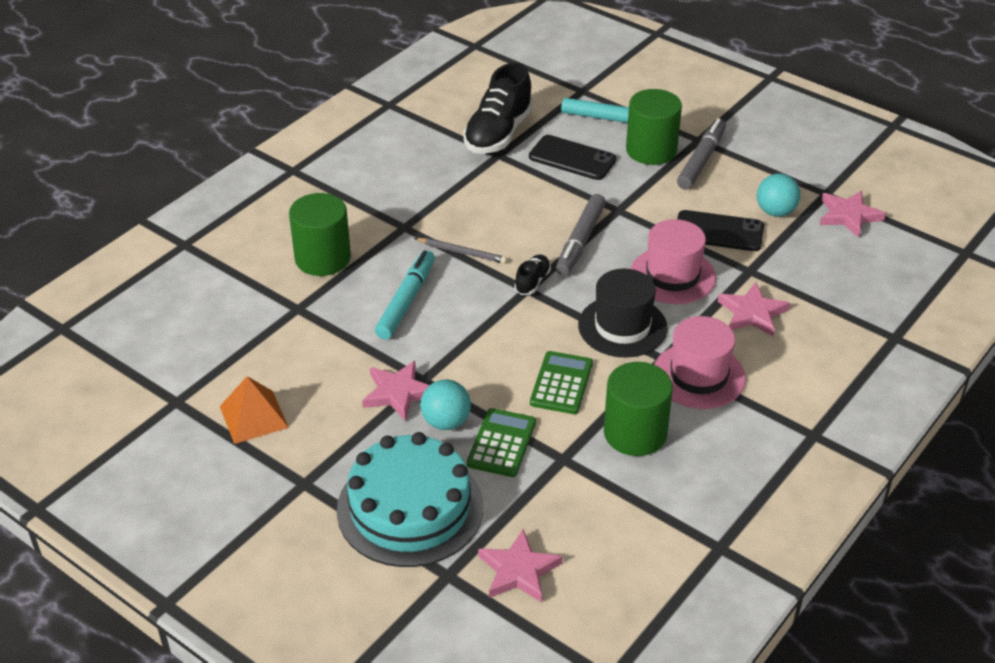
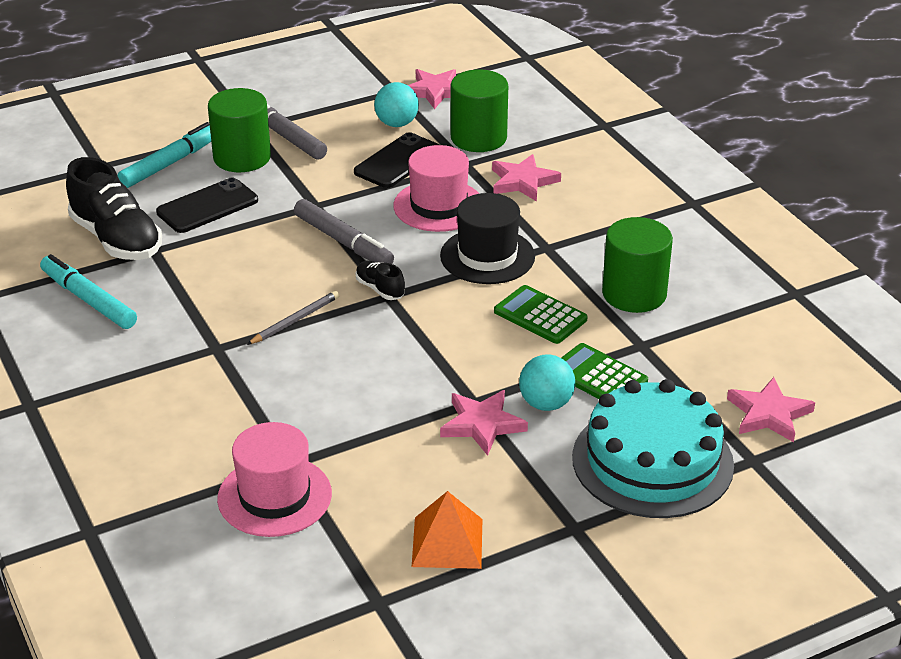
camera: 65 degrees left, 5 degrees down
(323, 258) = (218, 422): green cylinder -> green cylinder (478, 138)
(406, 301) = (341, 380): turquoise marker -> turquoise marker (88, 300)
(699, 376) = (583, 236): pink hat -> pink hat (274, 496)

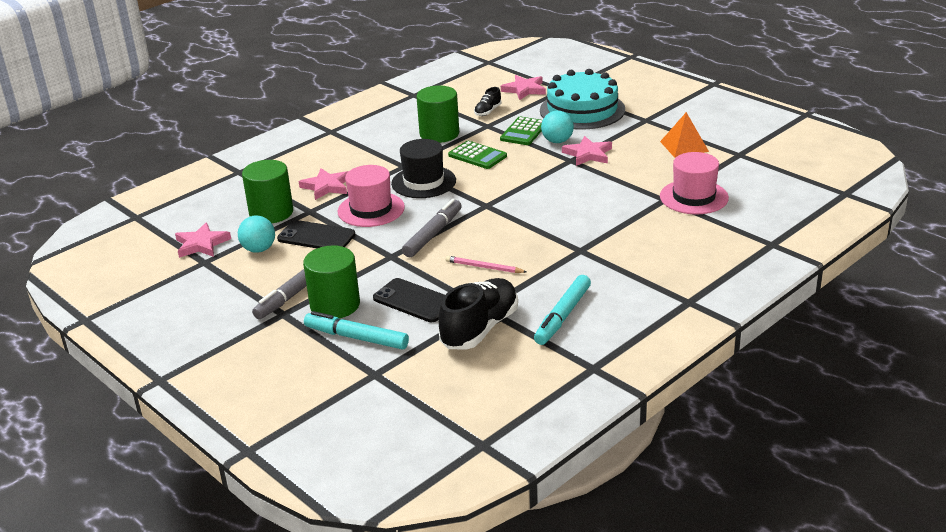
camera: 105 degrees left, 5 degrees down
(237, 265) = (484, 267): none -> pink pencil
(295, 321) = (533, 230): grey pencil -> none
(380, 289) = (481, 209): black shoe -> black shoe (488, 111)
(540, 315) = (477, 156): green calculator -> green calculator turned 75 degrees counterclockwise

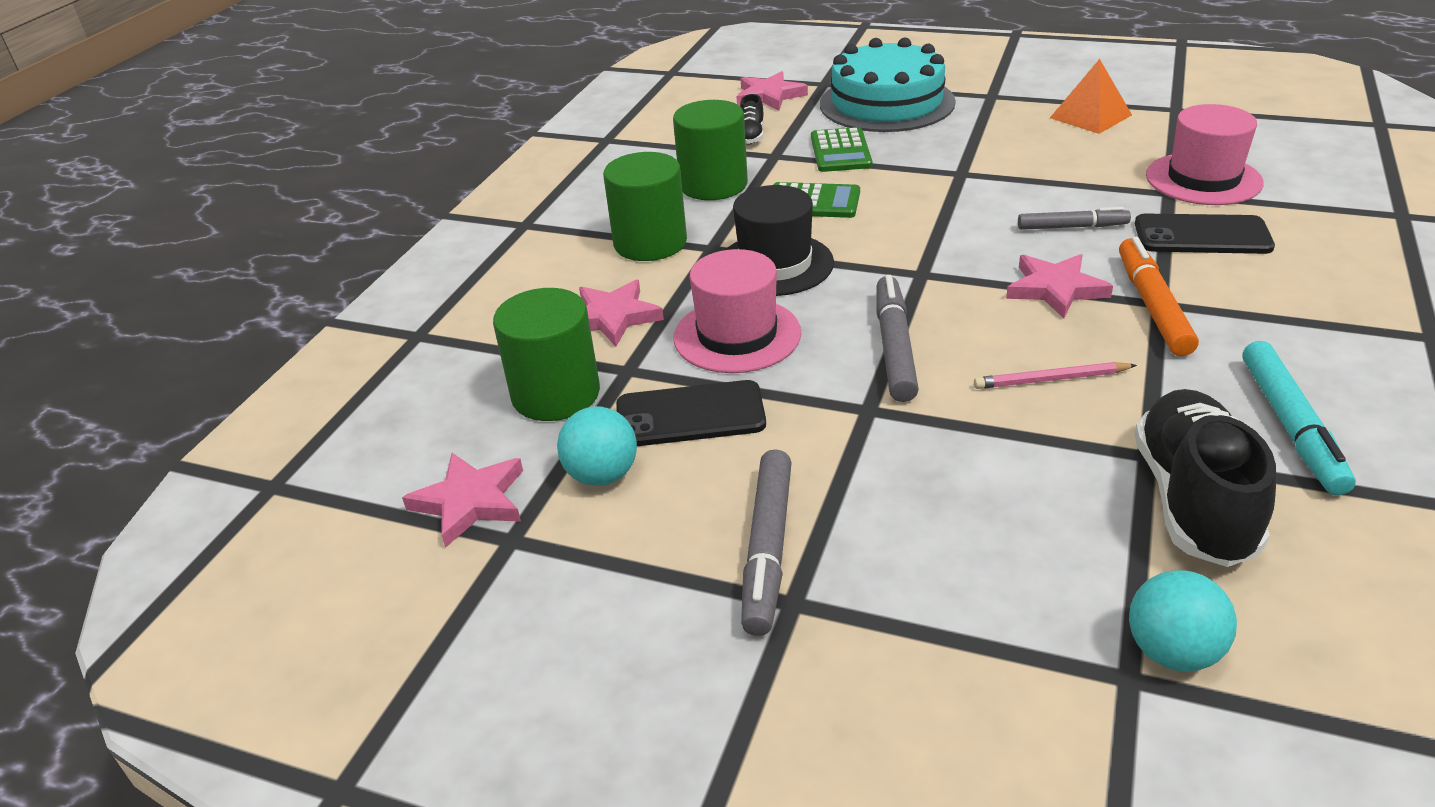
camera: 25 degrees left, 5 degrees up
(335, 305) = (876, 545): green cylinder -> green cylinder (650, 243)
(356, 338) = (997, 604): turquoise marker -> none
(414, 301) = (1011, 484): black phone -> black phone (1202, 235)
(557, 141) = (907, 152): turquoise ball -> turquoise ball (1172, 652)
(575, 250) = (1152, 306): none -> orange marker
(588, 154) = (975, 159): pink star -> pink star (1055, 289)
(589, 203) = (1072, 227): none -> grey marker

